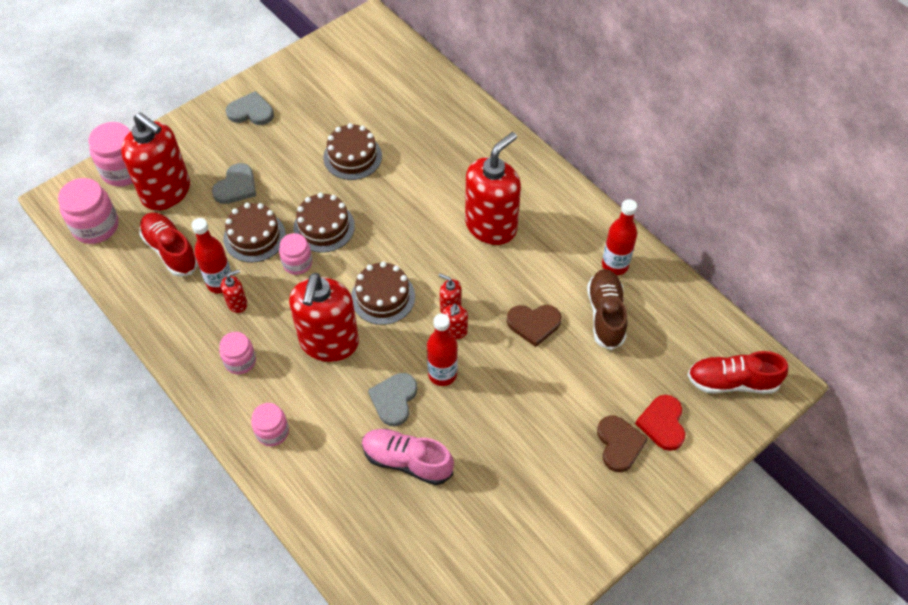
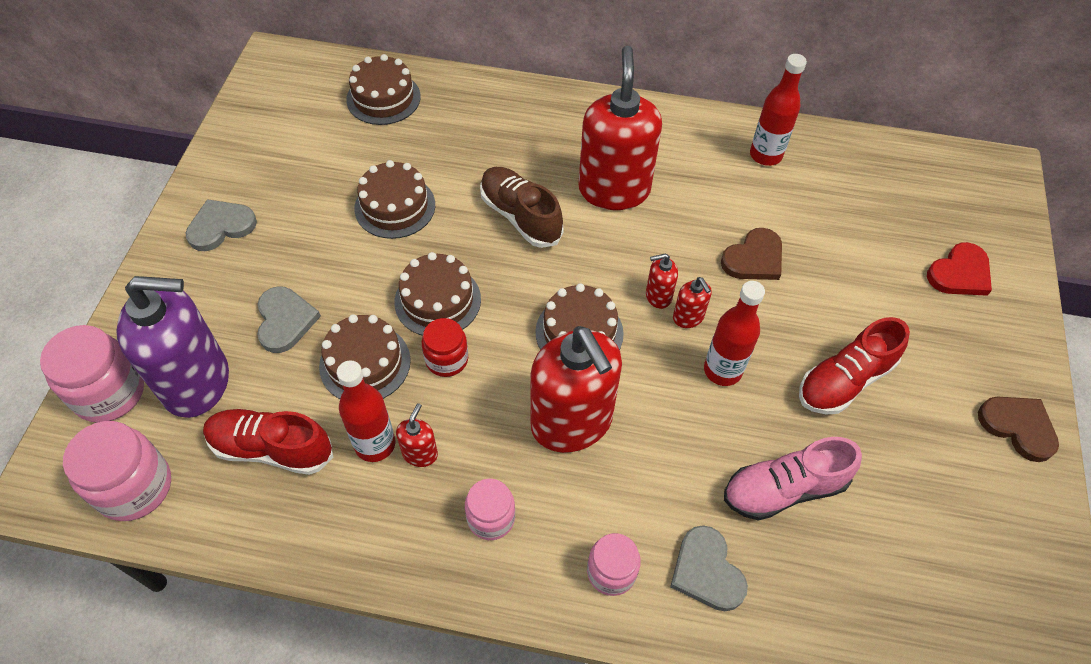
camera: 40 degrees left, 0 degrees up
(166, 192) = (197, 383): red soap dispenser -> purple soap dispenser
(297, 263) = (446, 359): pink jar -> red jar
(394, 399) = (703, 433): grey heart -> grey heart (707, 571)
(409, 84) = (383, 98): none -> brown cake
(605, 315) = (806, 206): brown shoe -> brown shoe (520, 216)
(619, 444) = (947, 320): brown heart -> brown heart (1018, 427)
(662, 423) = (960, 273): red heart -> red heart turned 90 degrees counterclockwise
(732, 382) = (970, 196): red shoe -> red shoe (844, 380)

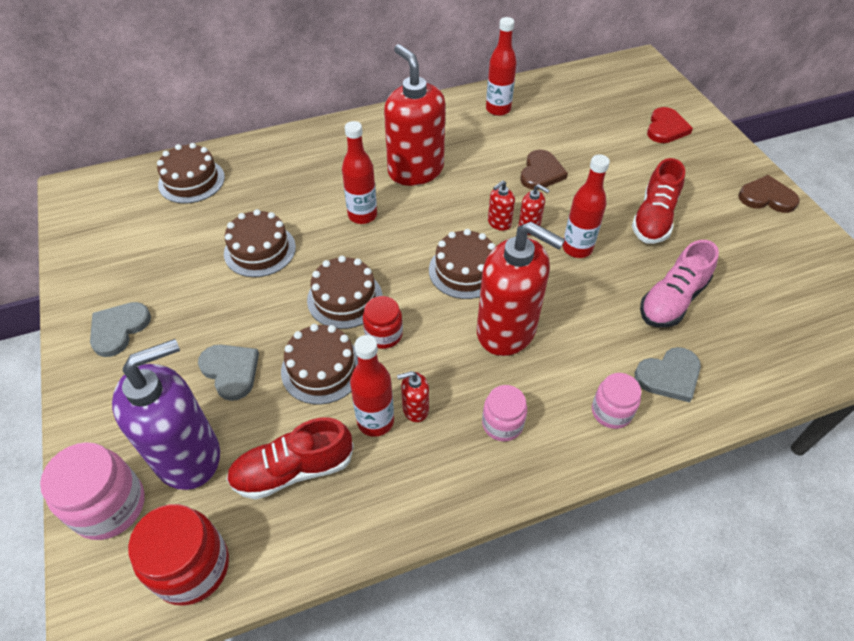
camera: 30 degrees left, 5 degrees down
(134, 487) = (192, 567): pink jar -> red jar
(420, 453) = (415, 409): red soap dispenser -> red soap dispenser turned 90 degrees counterclockwise
(520, 216) = (362, 215): brown shoe -> red bottle
(707, 571) = (669, 376): grey heart -> grey heart turned 60 degrees counterclockwise

